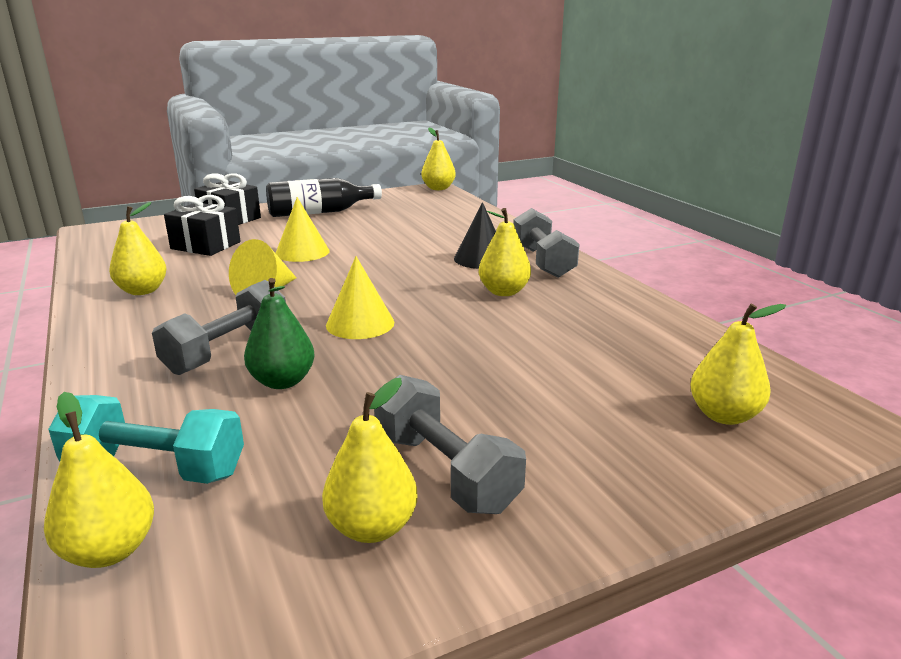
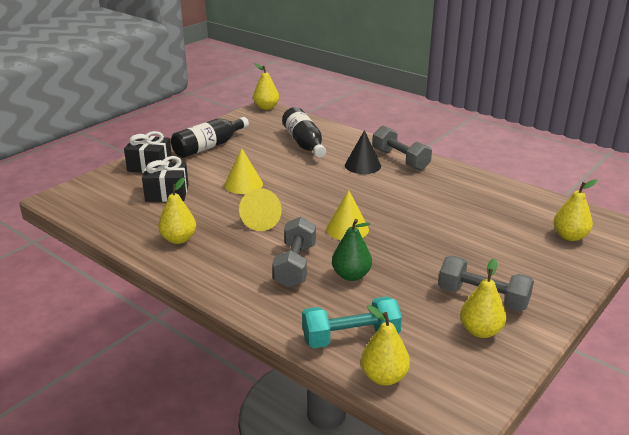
camera: 25 degrees left, 5 degrees up
(435, 226) = (304, 143): none -> black bottle
(503, 292) = (401, 188): yellow pear -> none

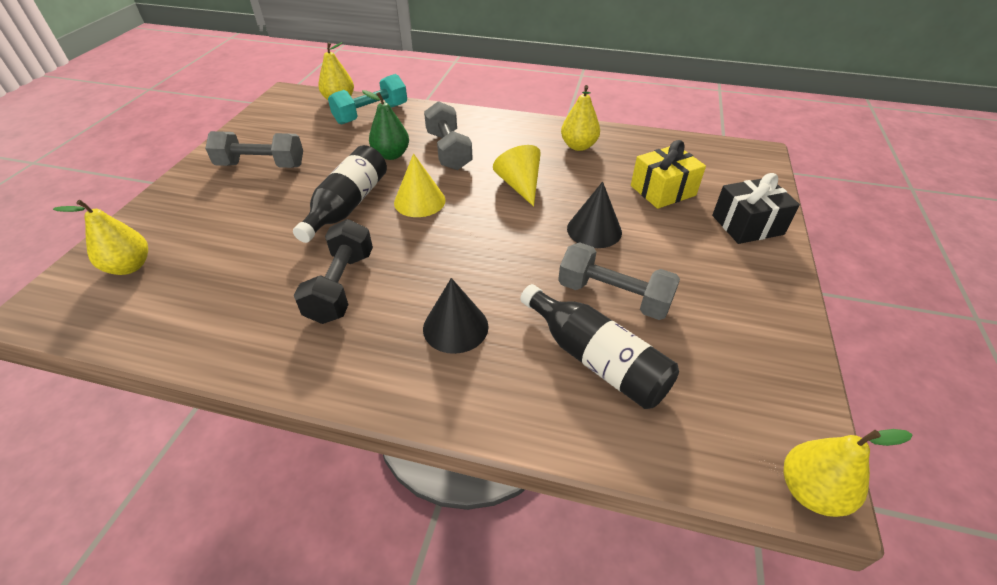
camera: 155 degrees right, 15 degrees up
(167, 193) = (663, 190): black gift -> yellow gift
(209, 146) = (732, 291): black bottle -> black bottle (347, 205)
(243, 184) = (594, 230): yellow cone -> black cone
(400, 160) = (395, 367): grey dumbbell -> grey dumbbell (613, 296)
(420, 194) = (341, 286): none -> black dumbbell
(480, 331) = (267, 140): yellow pear -> none

